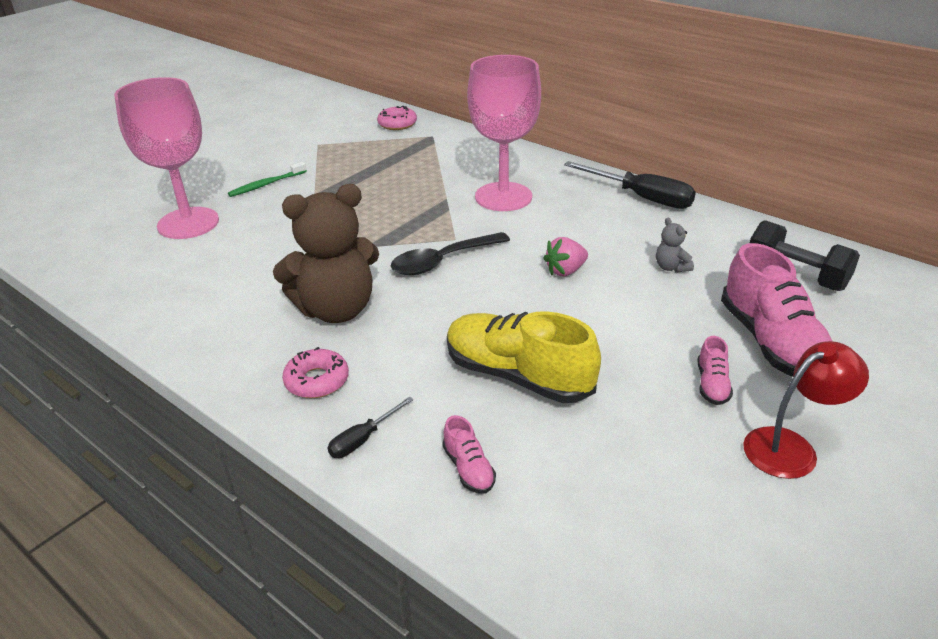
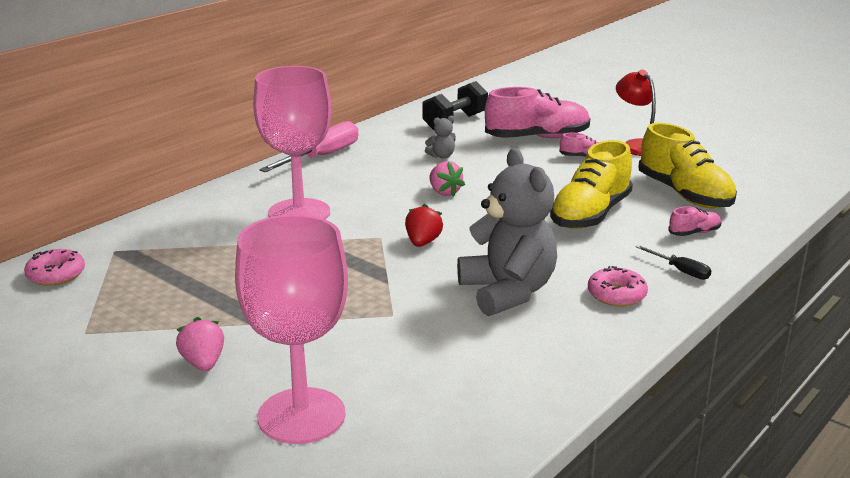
camera: 90 degrees left, 10 degrees down
(266, 184) = (203, 363): green toothbrush -> pink strawberry
(336, 309) = (507, 292): brown teddy bear -> grey teddy bear
(443, 261) = (422, 242): black spoon -> red strawberry
(600, 478) = (684, 194): none -> yellow shoe
(641, 197) = (322, 157): black screwdriver -> pink screwdriver

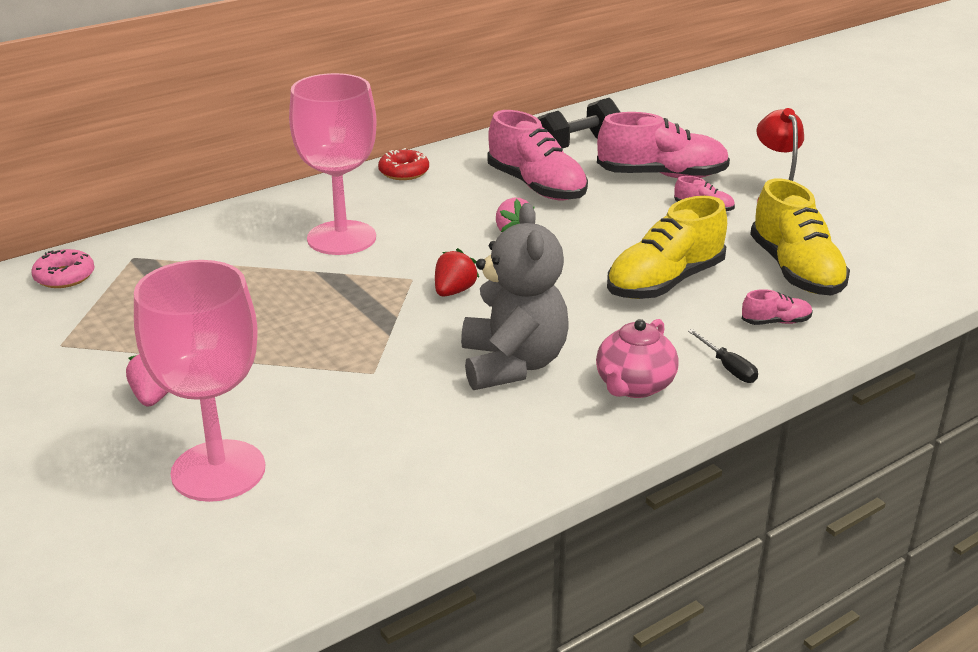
camera: 15 degrees right, 5 degrees up
(322, 157) = (404, 172): pink screwdriver -> red donut
(441, 156) = (536, 186): grey teddy bear -> pink shoe
(616, 294) = (634, 386): pink donut -> pink teapot

